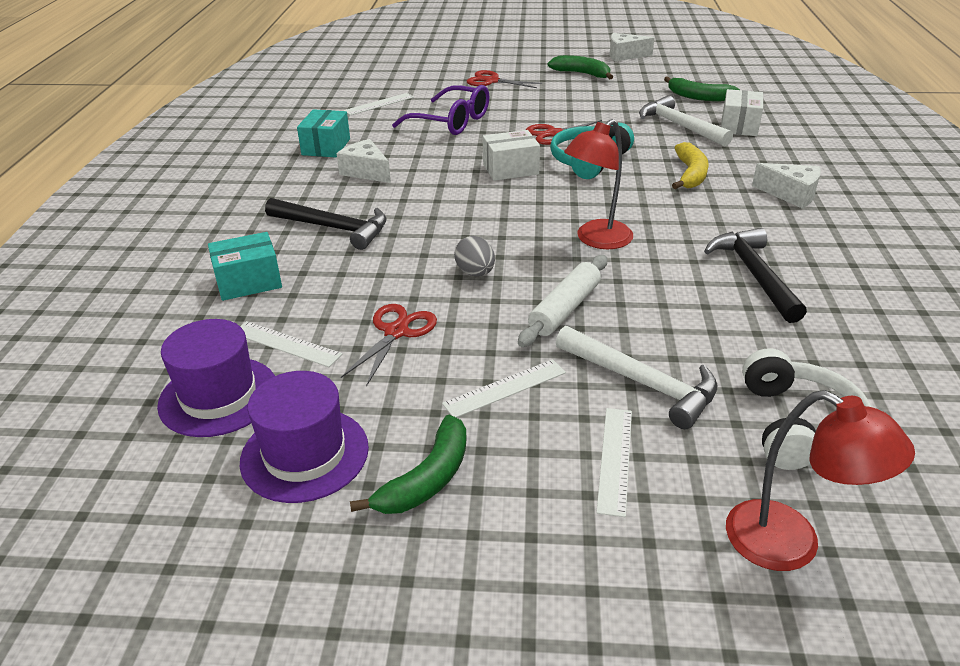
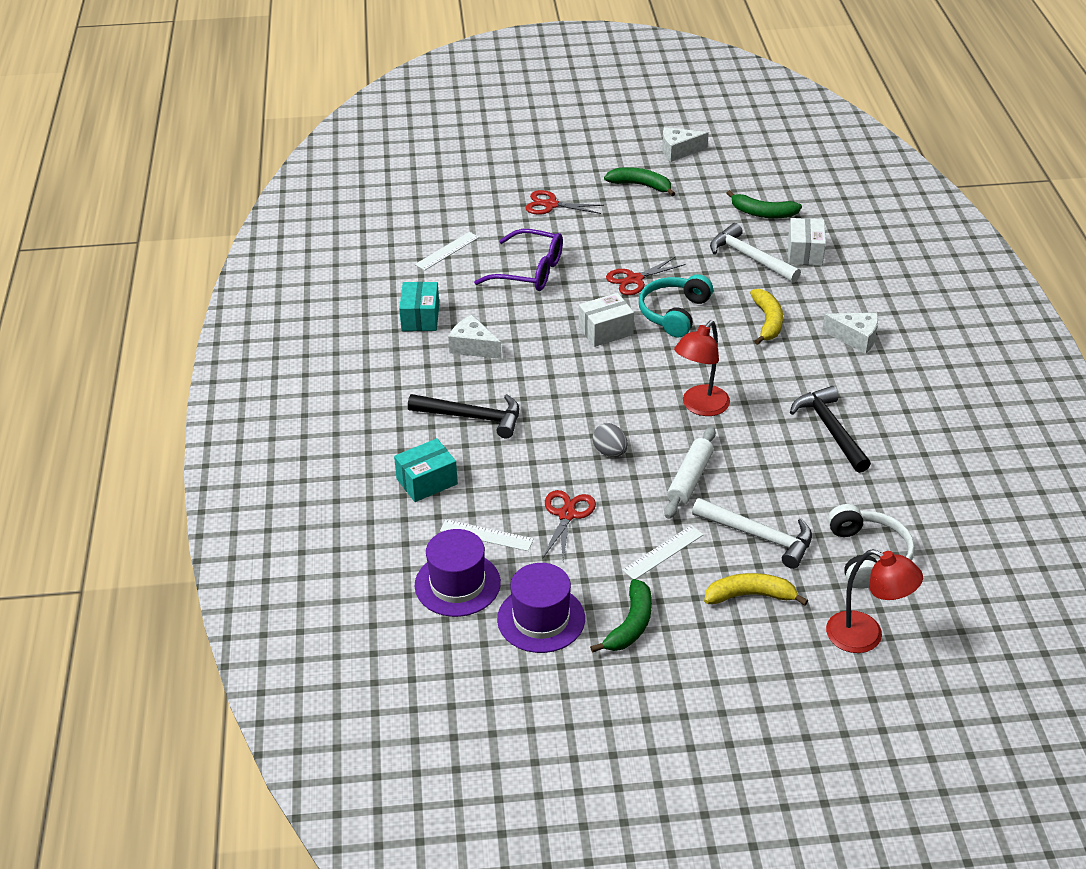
camera: 10 degrees left, 5 degrees up
(615, 459) = (750, 595): white ruler -> yellow banana

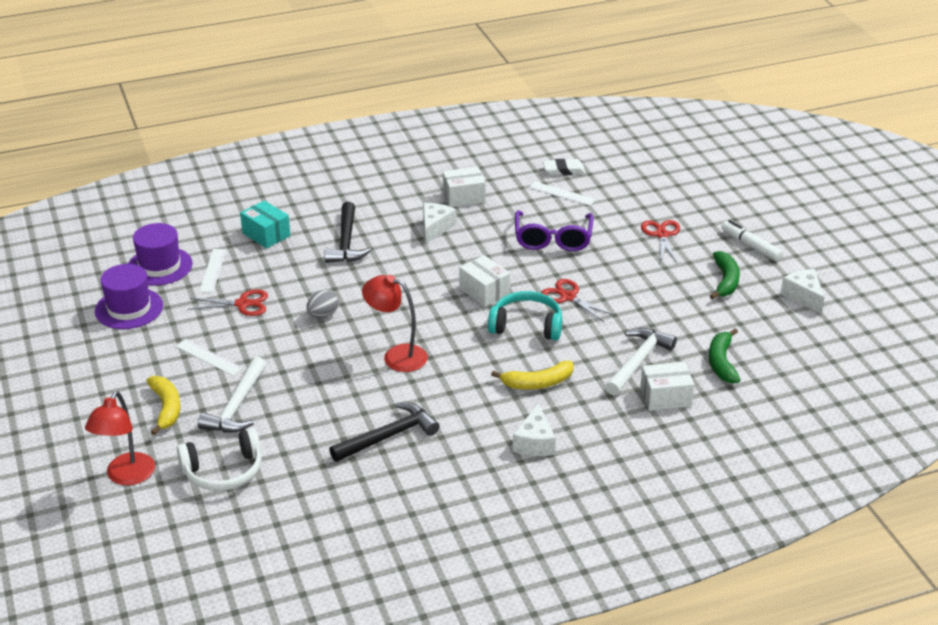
camera: 75 degrees right, 5 degrees down
(401, 242) = (564, 170): none -> white eraser
(420, 317) = (464, 197): turquoise box -> white box
(590, 160) = (751, 246): none -> white marker
(630, 625) = (127, 351): green banana -> none
(689, 479) = (299, 361): white rolling pin -> none

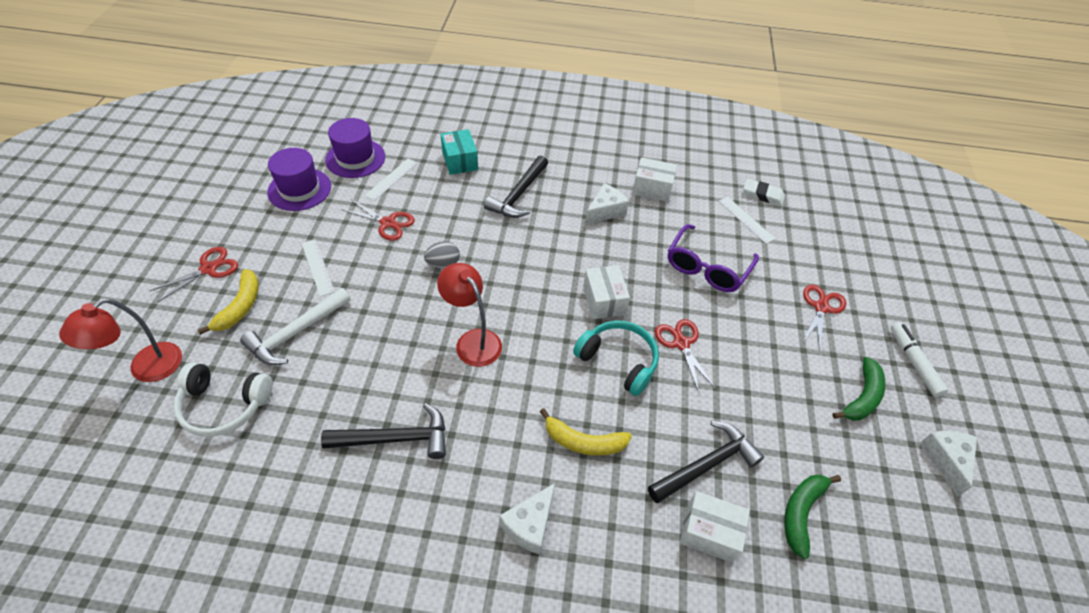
camera: 25 degrees right, 15 degrees up
(105, 394) = (209, 269): none -> red scissors
(638, 362) = (706, 465): white hammer -> black hammer

